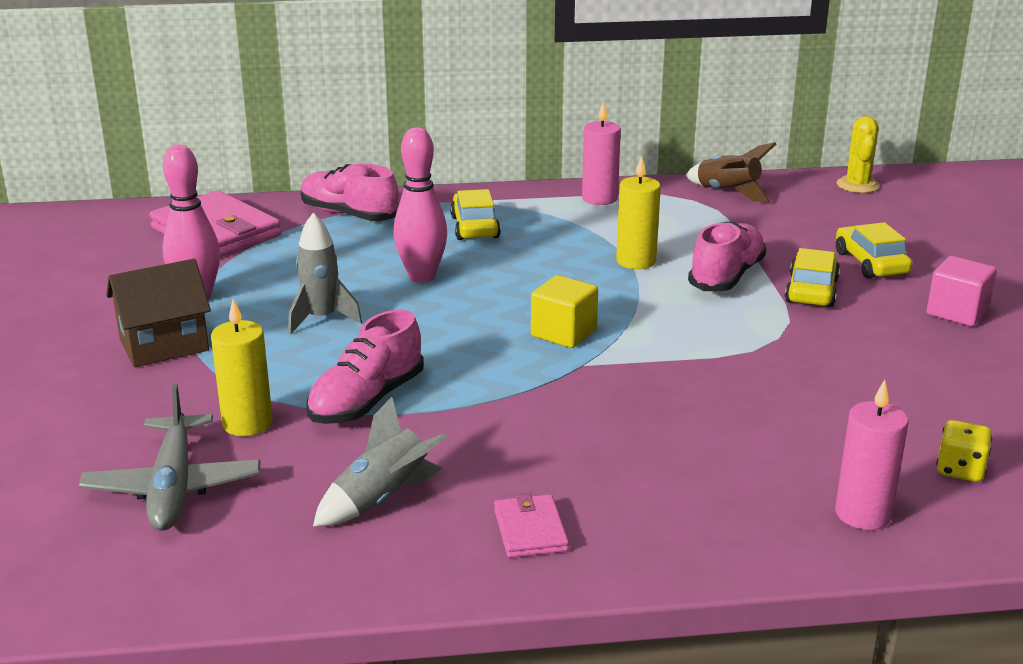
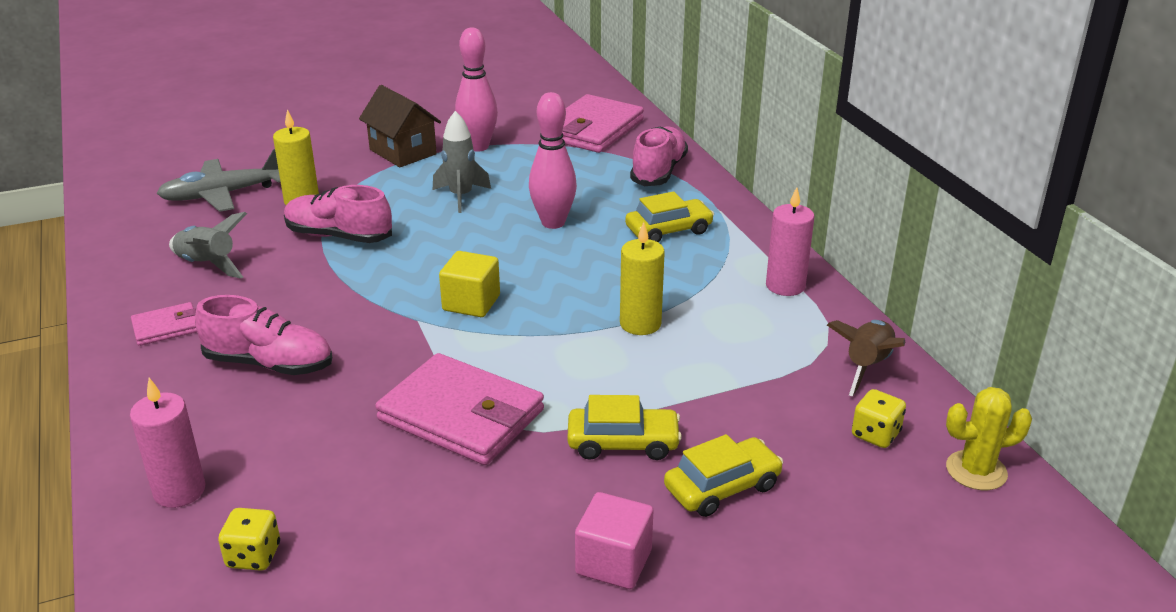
camera: 75 degrees right, 5 degrees up
(726, 276) = (632, 382): pink shoe -> pink shoe (269, 364)
(759, 354) = (461, 415): none -> pink wallet
(813, 205) = (875, 434): none -> yellow dice

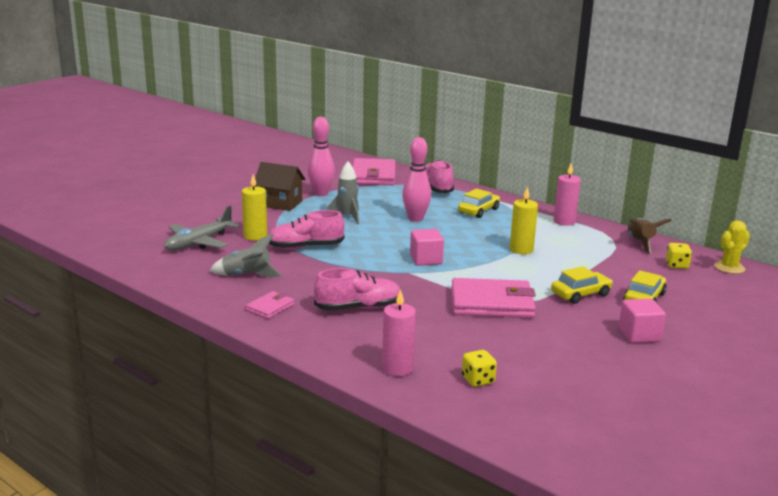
camera: 30 degrees left, 10 degrees down
(471, 303) = (426, 259): yellow cube -> pink cube

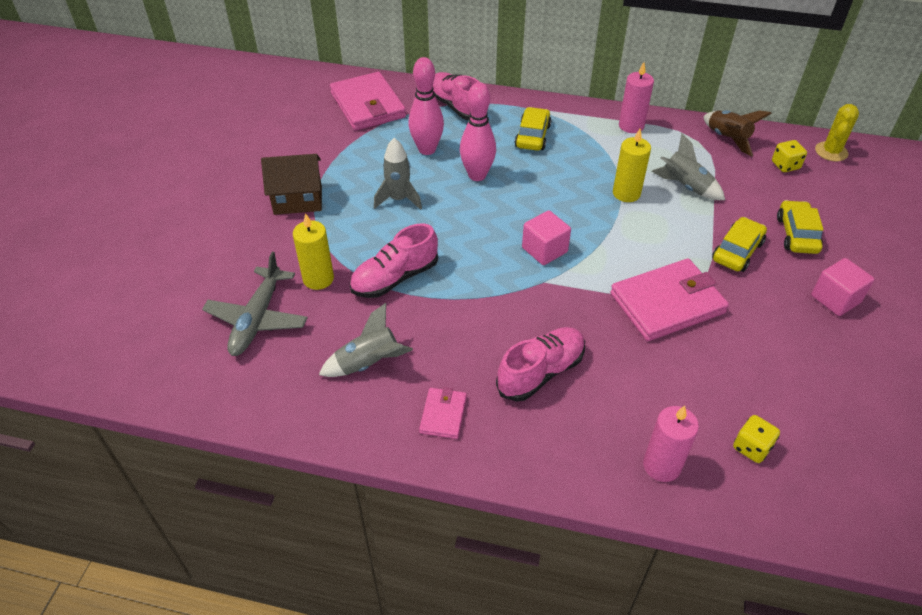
camera: 25 degrees left, 25 degrees up
(321, 194) = (333, 163): pink bowling pin -> pink bowling pin (427, 149)
(574, 257) = (685, 187): none -> grey rocket

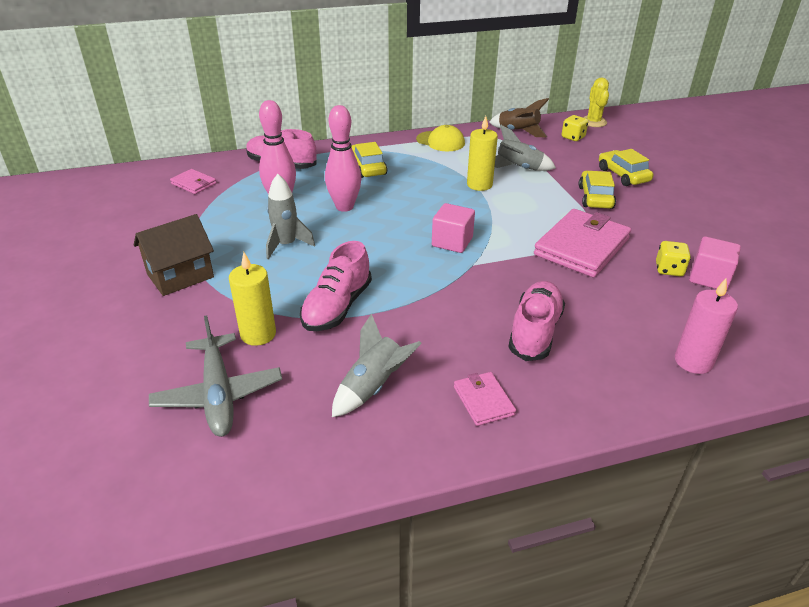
camera: 30 degrees left, 10 degrees down
(368, 105) = (194, 184): pink wallet -> pink wallet, size x0.49
(631, 126) = (440, 141): pink candle -> yellow cap
(751, 447) = (738, 321): yellow dice -> yellow dice (669, 269)
(835, 299) = (687, 206): pink cube -> pink cube (709, 278)

